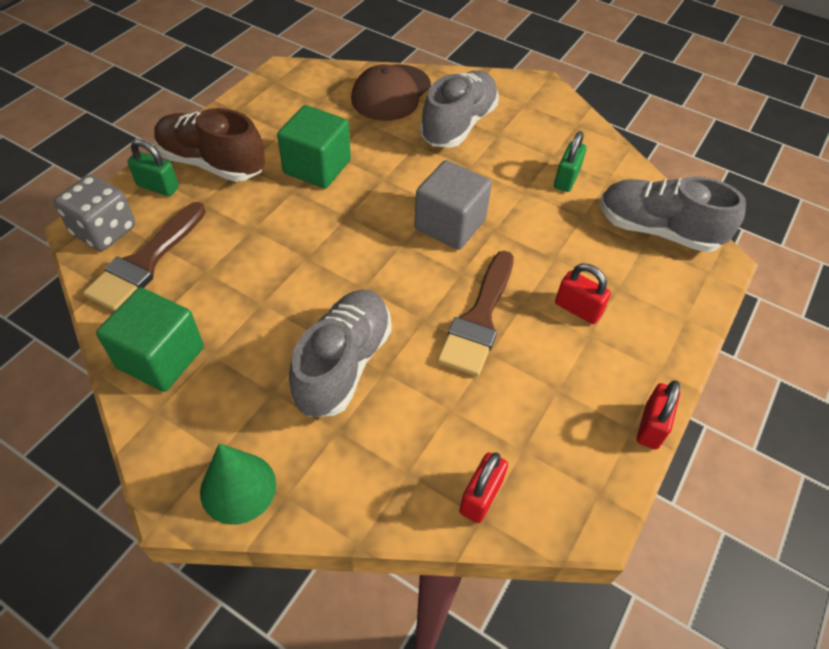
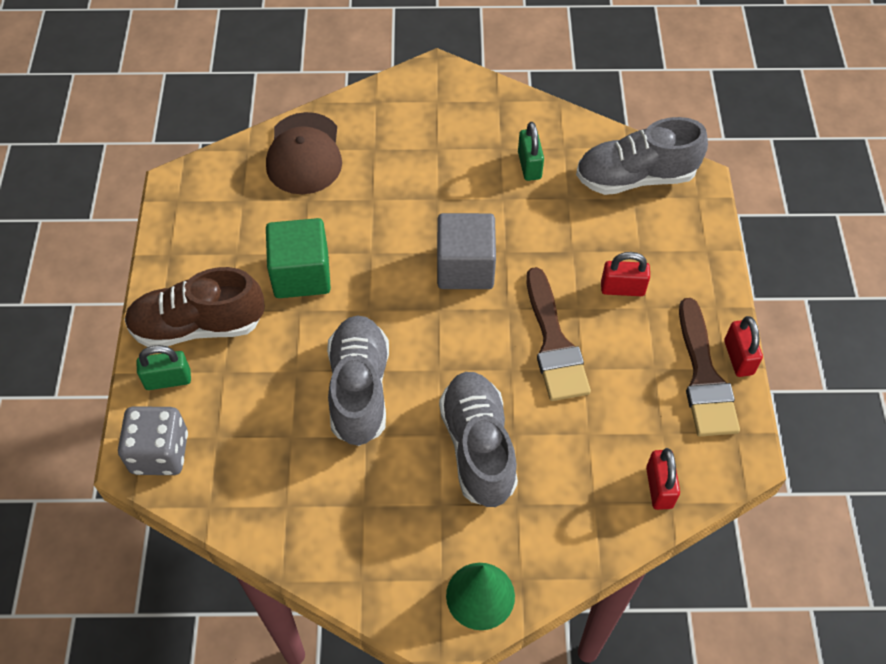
camera: 30 degrees left, 5 degrees up
(146, 262) = (228, 459): brown brush -> brown brush (704, 377)
(161, 357) = (324, 534): green cube -> none
(458, 125) = (395, 157): grey shoe -> grey shoe (359, 389)

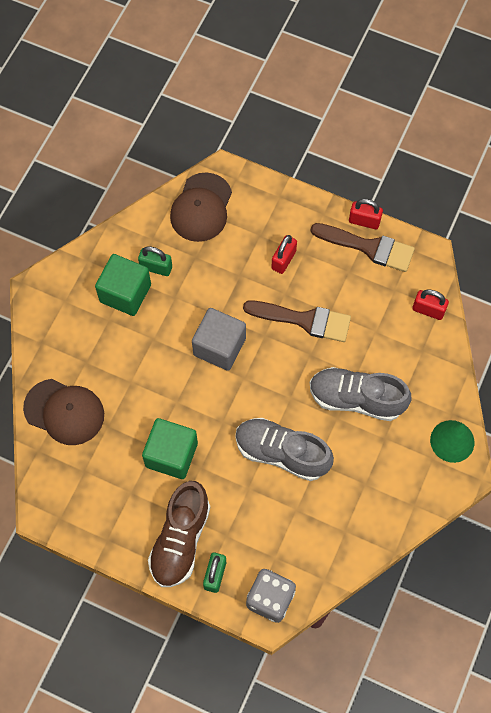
camera: 65 degrees left, 10 degrees up
(479, 150) = (125, 293): none -> green cube
(635, 177) = (201, 208): grey shoe -> brown cap

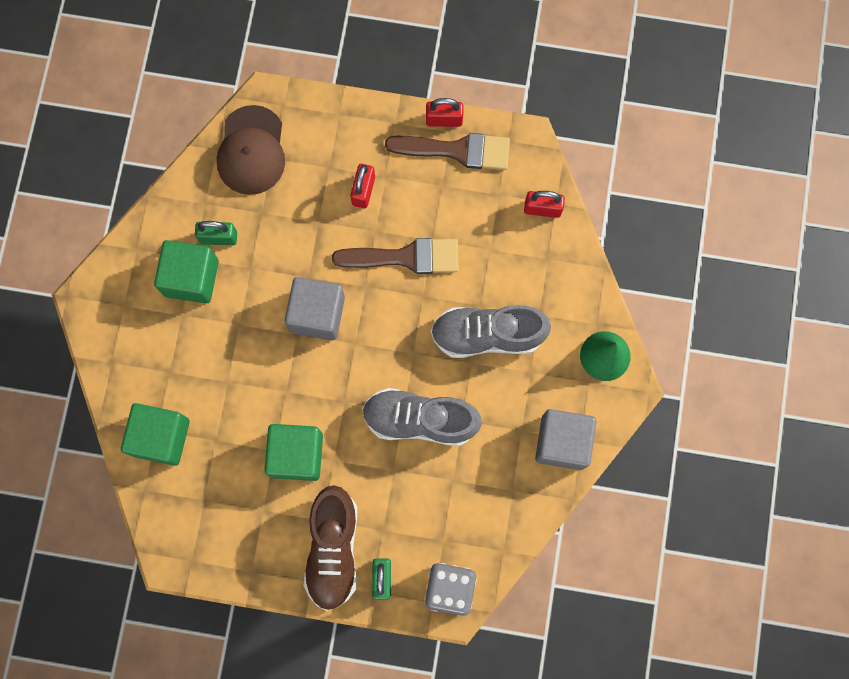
camera: 15 degrees left, 10 degrees up
(64, 412) = (161, 437): brown cap -> green cube
(398, 502) = (562, 442): none -> grey cube

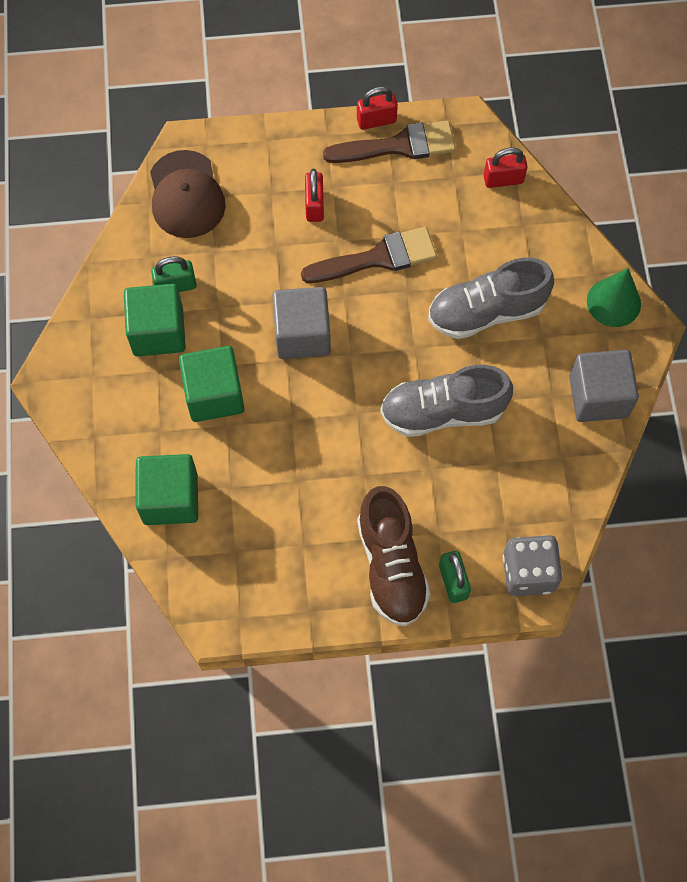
camera: 15 degrees left, 10 degrees down
(297, 455) = (323, 479): green cube -> green cube (214, 394)

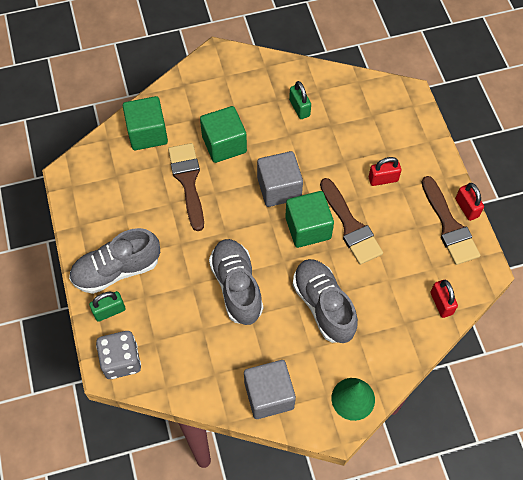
camera: 80 degrees right, 5 degrees down
(158, 332) = (263, 104): green cube -> green cube (308, 228)
(186, 195) = (370, 101): brown cap -> none
(265, 452) = (188, 181): none -> brown brush
(391, 565) = (117, 270): brown shoe -> grey shoe

